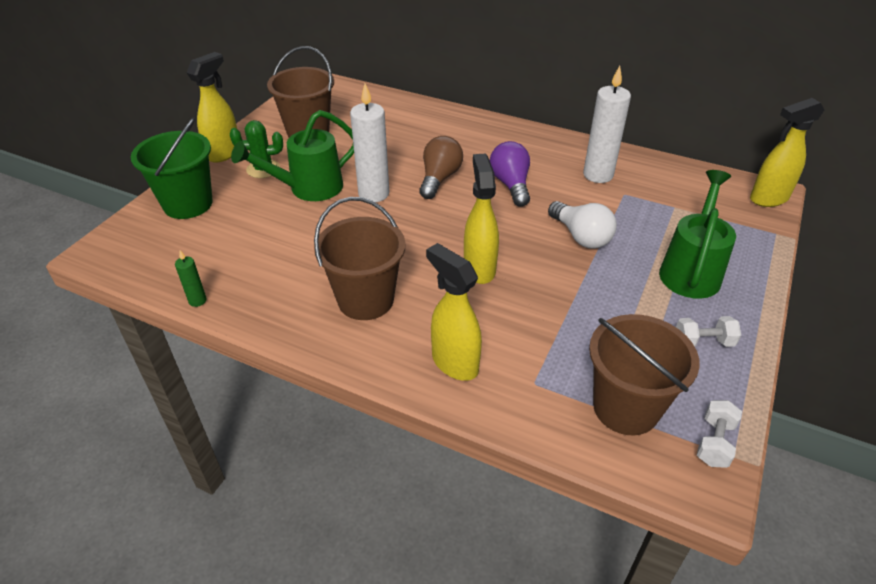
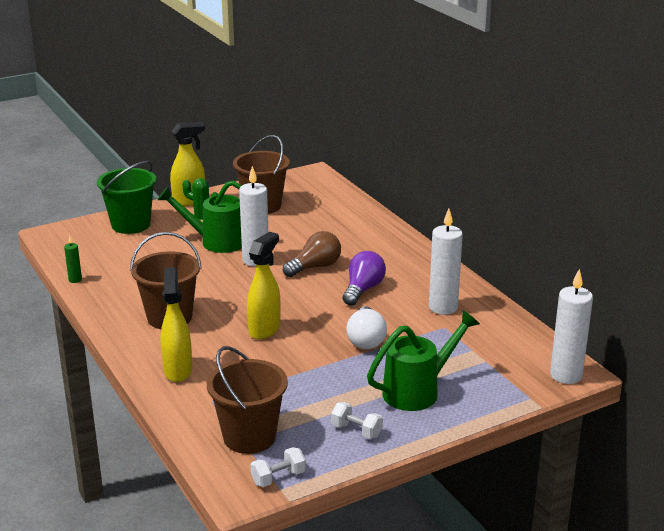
camera: 35 degrees right, 15 degrees down
(768, 199) = (566, 375): yellow spray bottle -> white candle

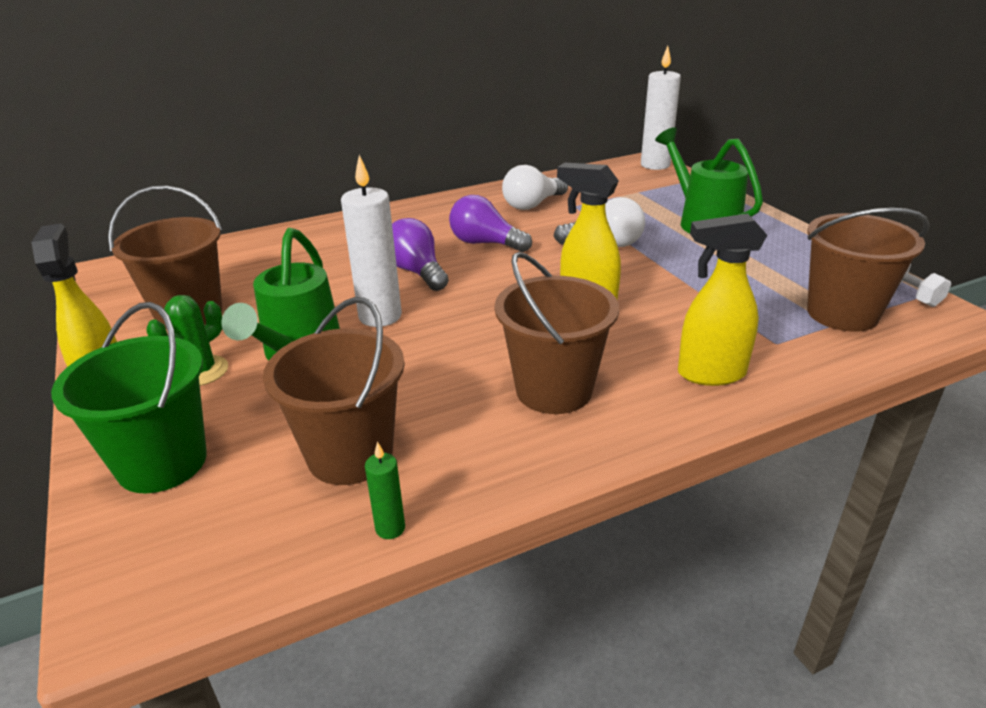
camera: 85 degrees left, 5 degrees up
(126, 266) = (350, 455): none -> brown bucket
(315, 267) = (417, 272): brown light bulb -> purple light bulb
(356, 431) = (792, 252): white dumbbell -> none
(443, 307) = (532, 204): white candle -> white light bulb

